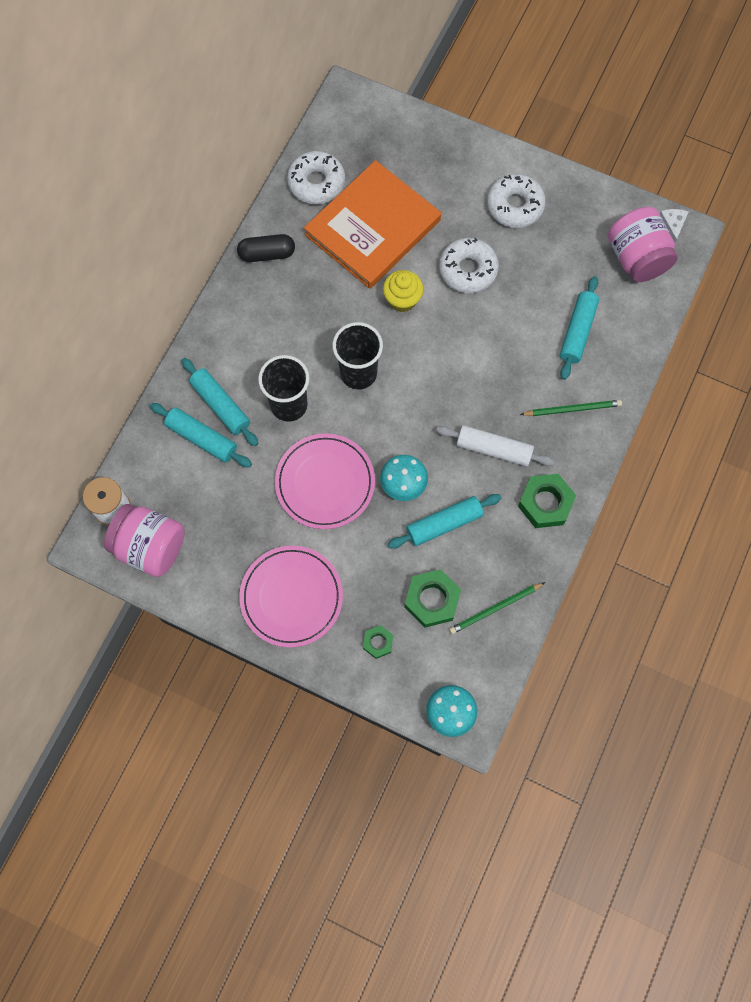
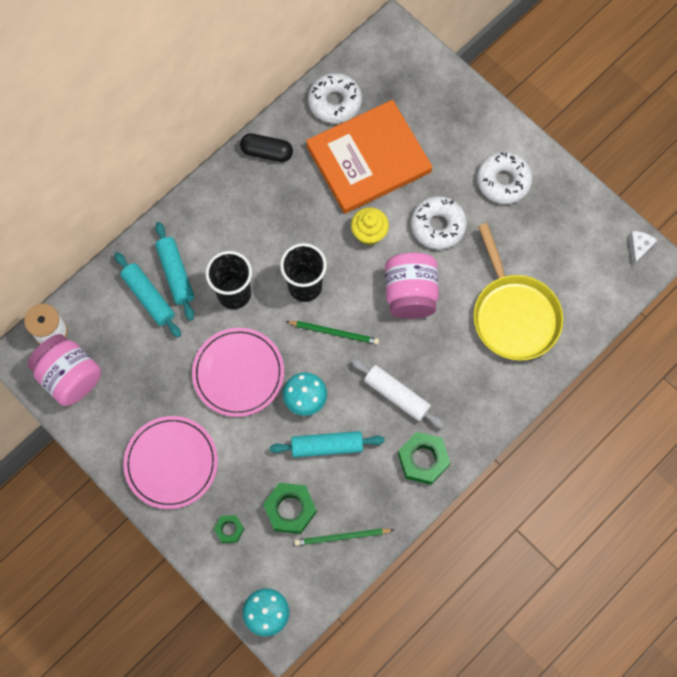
camera: 20 degrees right, 0 degrees up
(572, 409) = (481, 384): green pencil -> green pencil (334, 332)
(577, 331) = (514, 315): turquoise rolling pin -> yellow pan
(636, 258) = (595, 266): pink jar -> pink jar (410, 294)

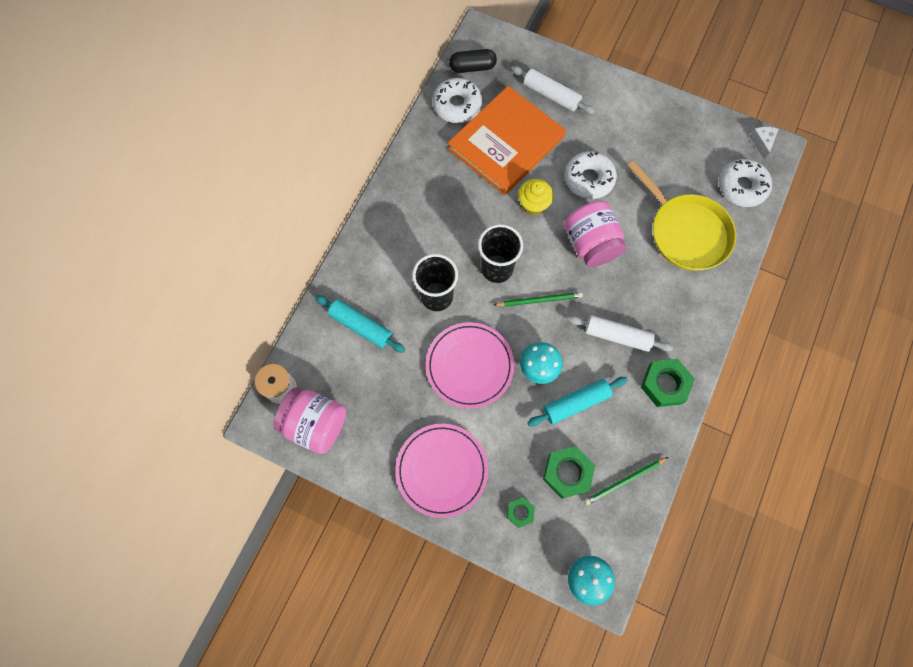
camera: 20 degrees left, 0 degrees up
(175, 274) = (377, 297): turquoise rolling pin -> none
(267, 152) = (416, 165): black capsule -> black capsule (472, 67)
(437, 123) = (551, 95): none -> white rolling pin
(503, 181) = (627, 124): white donut -> white donut (741, 187)

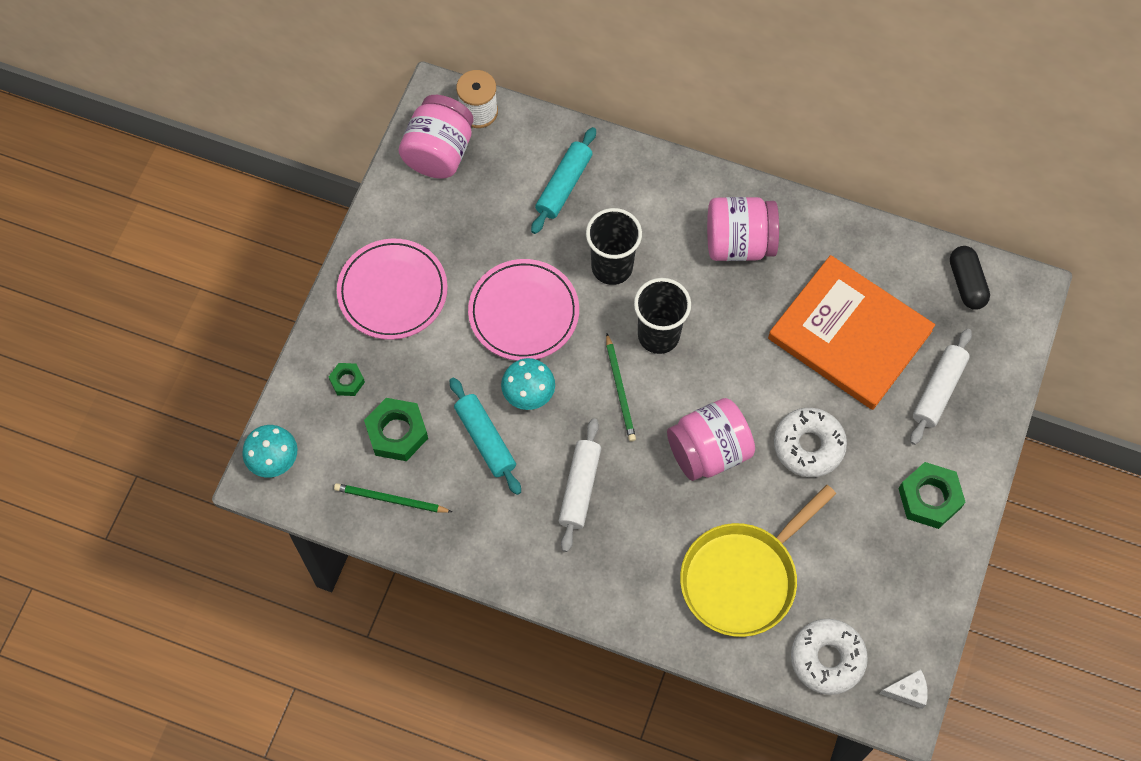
camera: 85 degrees right, 5 degrees down
(426, 205) = (739, 243): none -> pink jar
(457, 105) = (900, 268): white donut -> none
(533, 205) = (758, 375): yellow cupcake -> none
(624, 481) = (390, 499): green pencil -> green pencil turned 45 degrees counterclockwise
(665, 384) = (518, 549): green nut -> green nut (929, 498)

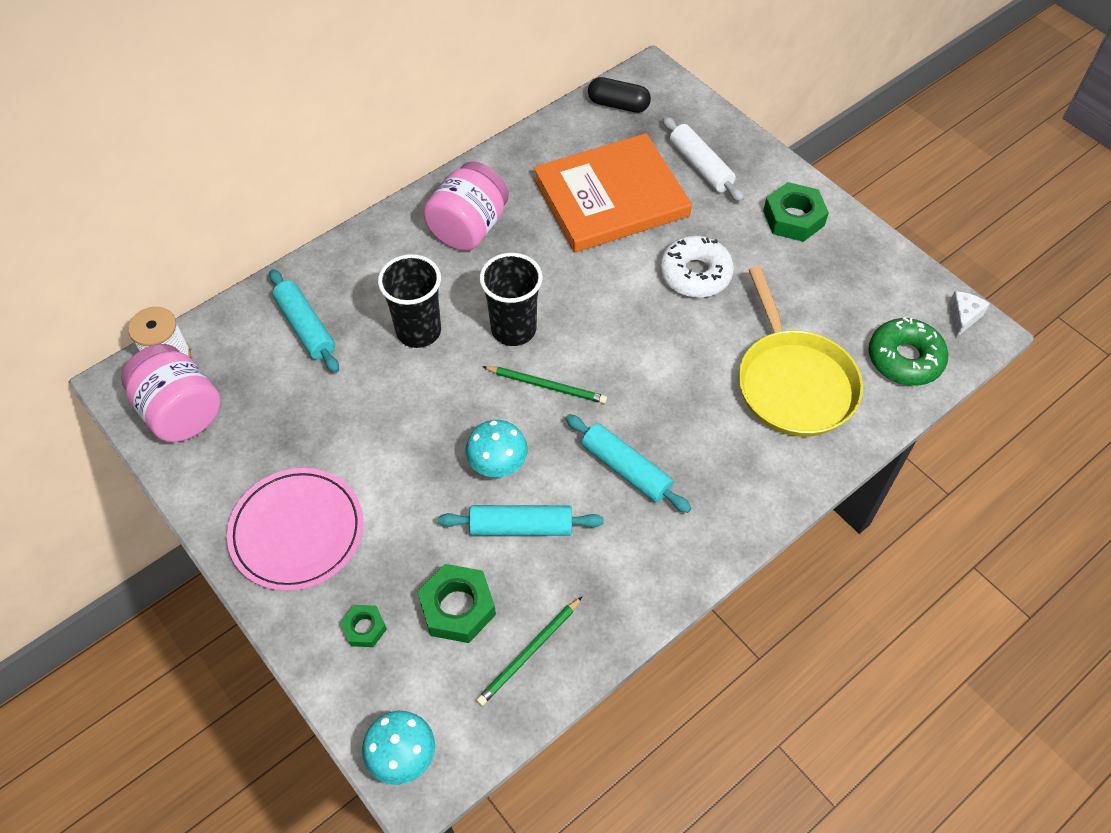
camera: 60 degrees left, 10 degrees down
(523, 312) = (410, 425): pink plate -> none
(579, 488) = (625, 469): white rolling pin -> turquoise rolling pin
(708, 451) = (653, 348): pink jar -> none
(827, 659) = (904, 359): white donut -> green donut

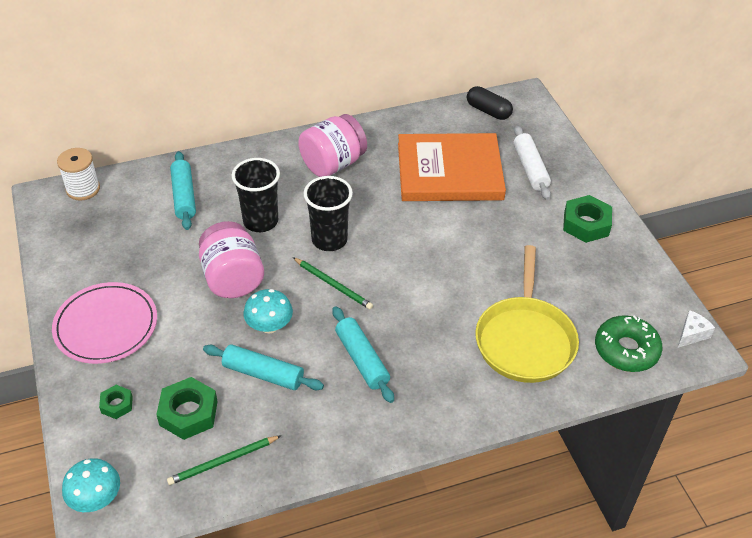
camera: 20 degrees right, 10 degrees down
(181, 412) = (72, 226): pink jar -> pink jar (232, 278)
(695, 274) = (486, 241): white donut -> none

